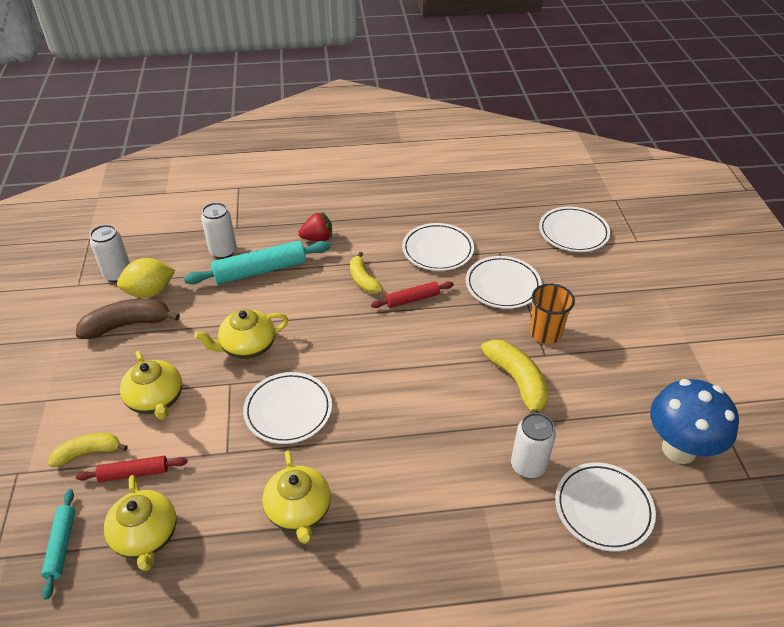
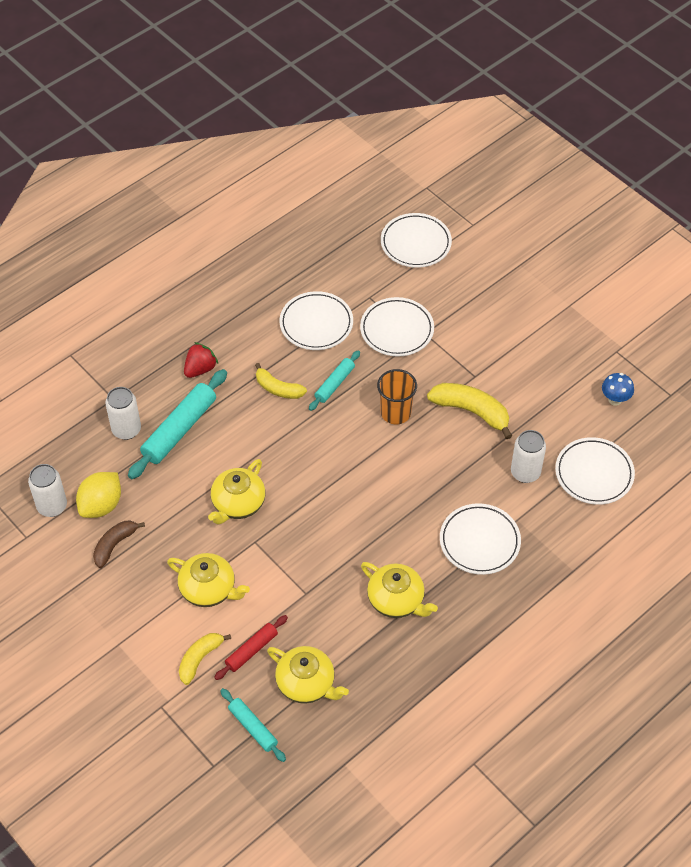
camera: 35 degrees left, 10 degrees up
(127, 325) = (115, 545): brown banana -> brown banana, size x0.65
(288, 410) = (321, 535): white plate -> white plate (479, 541)
(412, 299) = (334, 384): red rolling pin -> turquoise rolling pin
(545, 333) = (462, 356): orange cup -> orange cup (395, 413)
(679, 449) = (615, 400): blue mushroom -> blue mushroom, size x0.48

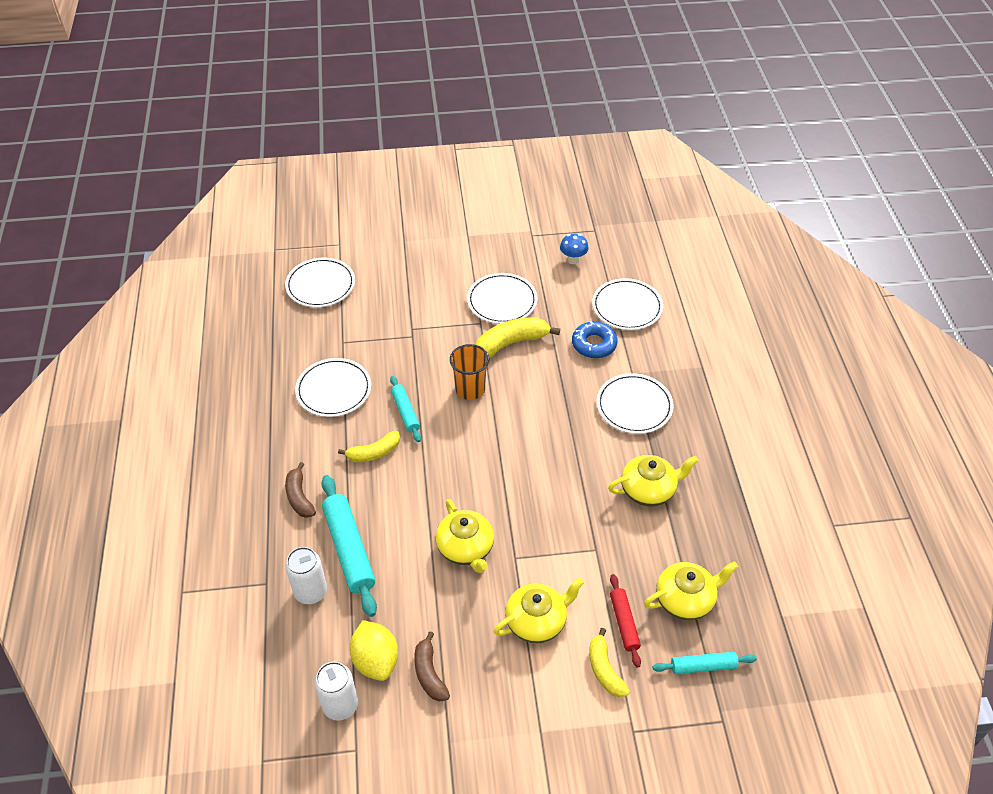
camera: 55 degrees left, 5 degrees down
(200, 369) = (299, 497): red strawberry -> brown banana
(397, 330) = (391, 343): white plate -> white plate (502, 301)
(525, 472) = (594, 344): white can -> blue donut

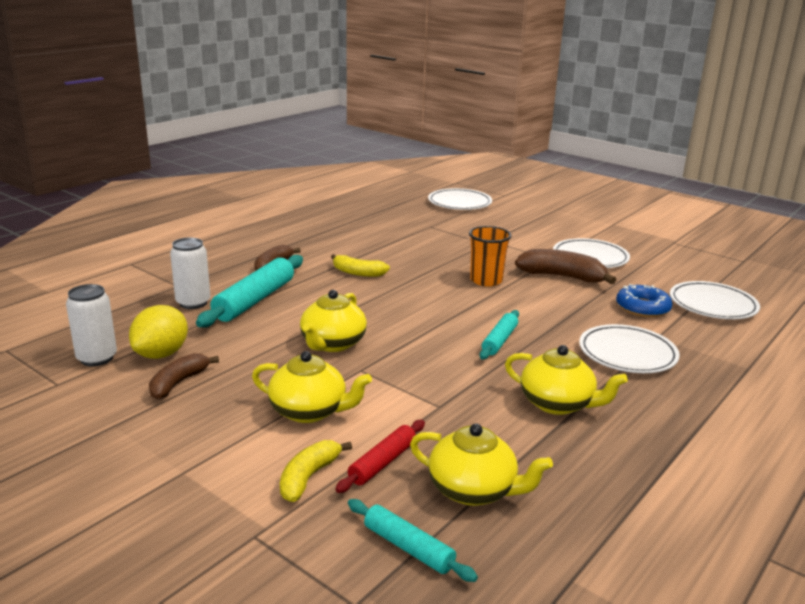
camera: 45 degrees right, 25 degrees down
(334, 390) = (385, 239): white plate -> none
(405, 412) = (415, 268): turquoise rolling pin -> turquoise rolling pin (499, 340)
(511, 343) = (562, 277): yellow banana -> brown banana
(573, 260) = (695, 265): blue mushroom -> none

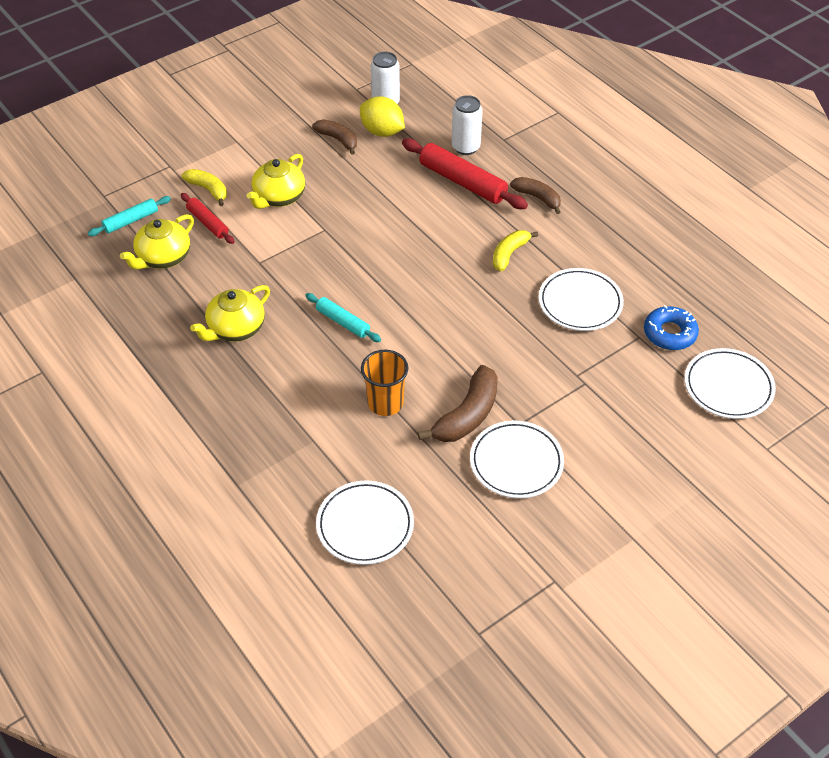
camera: 105 degrees right, 25 degrees up
(255, 300) = (462, 182): turquoise rolling pin -> red rolling pin
(332, 344) = (370, 219): yellow teapot -> none
(486, 280) = (470, 347): orange cup -> orange cup (385, 403)
(627, 354) = (291, 403): white plate -> white plate (580, 303)
(642, 308) = (375, 456): blue donut -> blue donut (669, 333)

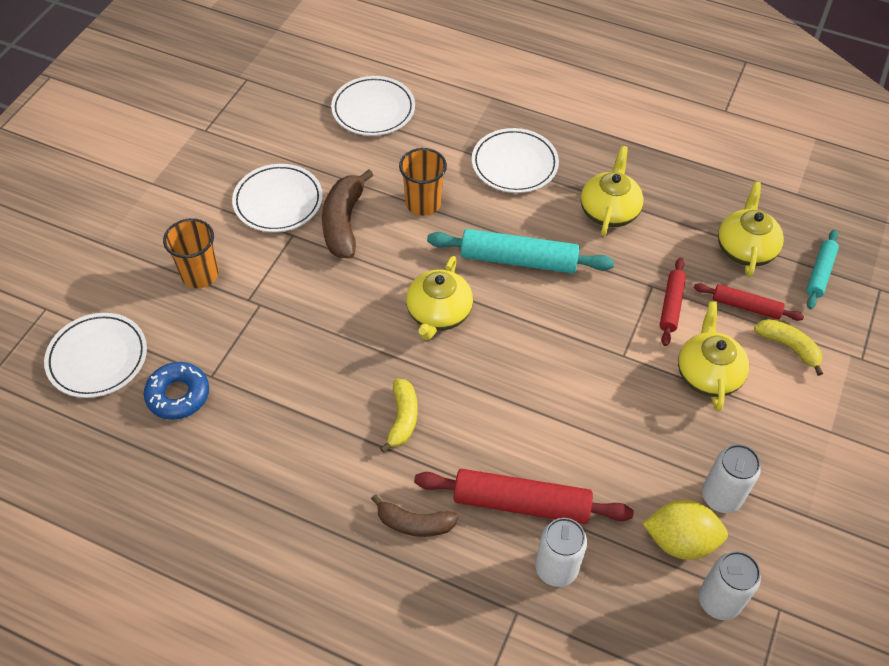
camera: 150 degrees right, 5 degrees up
(208, 190) = (788, 347): yellow banana -> yellow banana turned 150 degrees counterclockwise
(259, 245) = (671, 305): none -> red rolling pin
(338, 140) = (721, 497): brown banana -> white can
(343, 322) = (518, 260): turquoise rolling pin -> turquoise rolling pin, size x1.75
(436, 309) = (438, 314): none -> yellow teapot
(580, 303) = (292, 389): white plate -> white plate (514, 164)
(618, 422) = (200, 274): none -> orange cup

